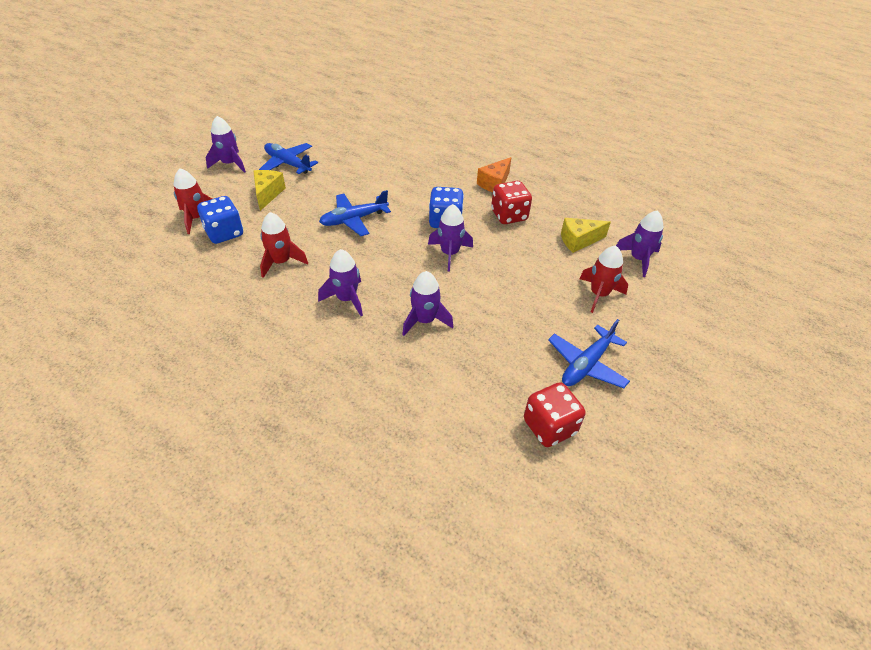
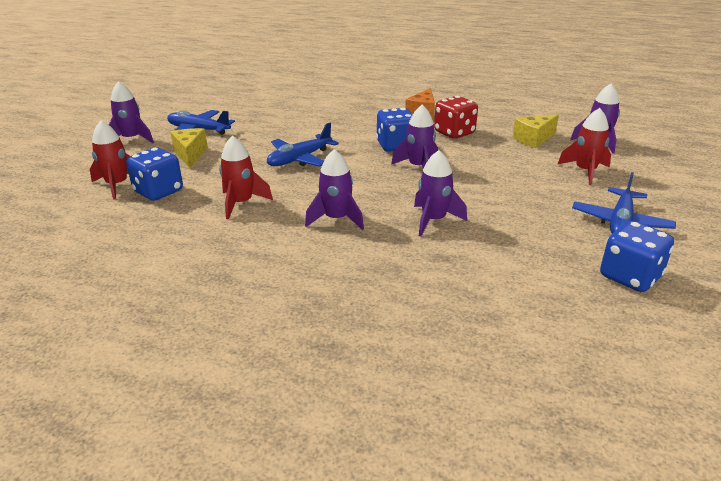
camera: 15 degrees left, 15 degrees down
(549, 427) = (629, 277): red dice -> blue dice

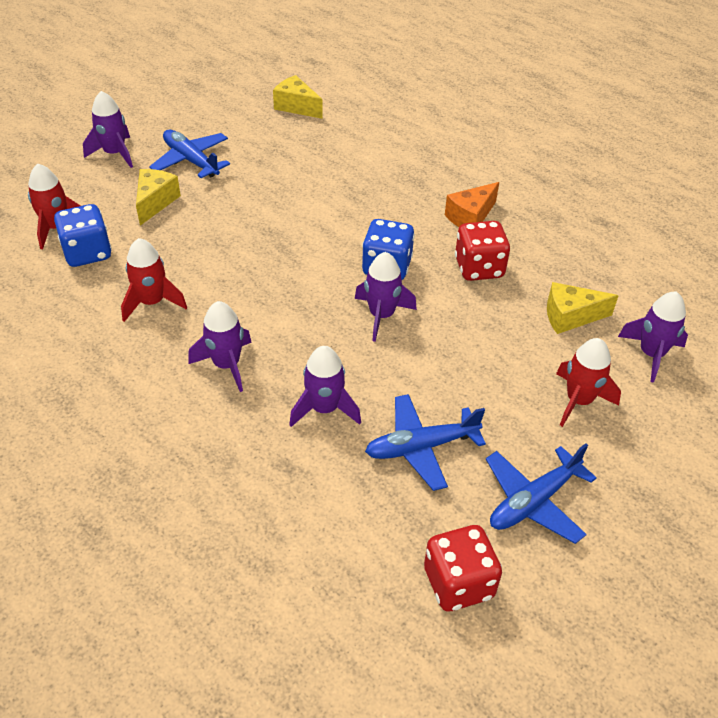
camera: 25 degrees right, 15 degrees up
(251, 93) = (296, 107): none -> yellow cheese
(299, 159) = (261, 251): blue plane -> blue plane (421, 447)
(629, 277) = (458, 583): blue dice -> red dice

